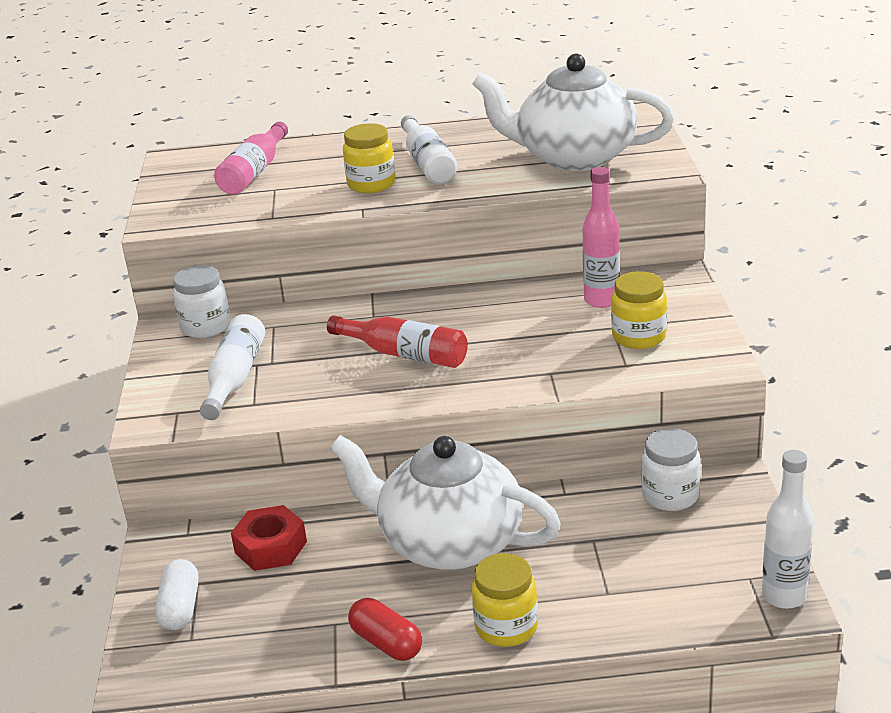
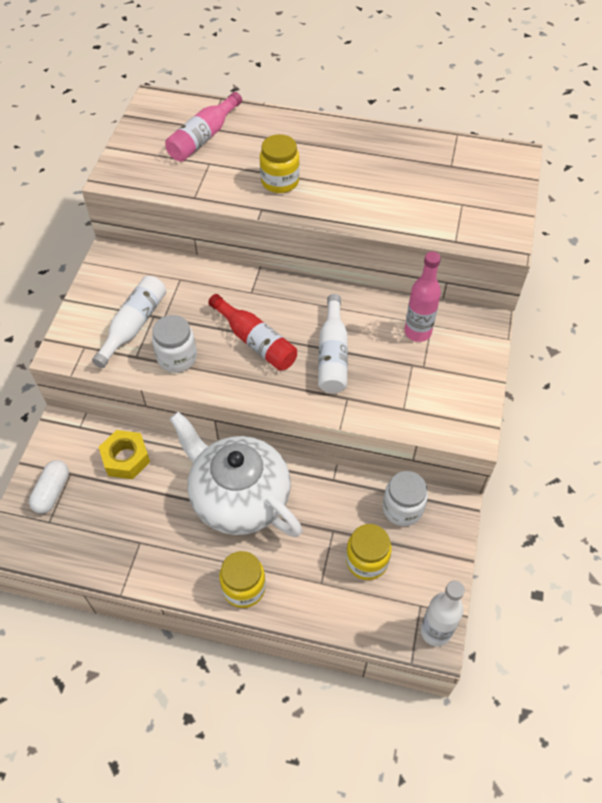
camera: 15 degrees right, 25 degrees up
(206, 327) = (135, 263): white jar -> white jar (177, 358)
(271, 547) = (126, 458): red nut -> yellow nut
(386, 643) = (164, 572): red capsule -> none
(428, 163) = (331, 169): white bottle -> white bottle (332, 355)
(573, 157) = (443, 199): white teapot -> none
(638, 337) = (426, 382): yellow jar -> yellow jar (366, 561)

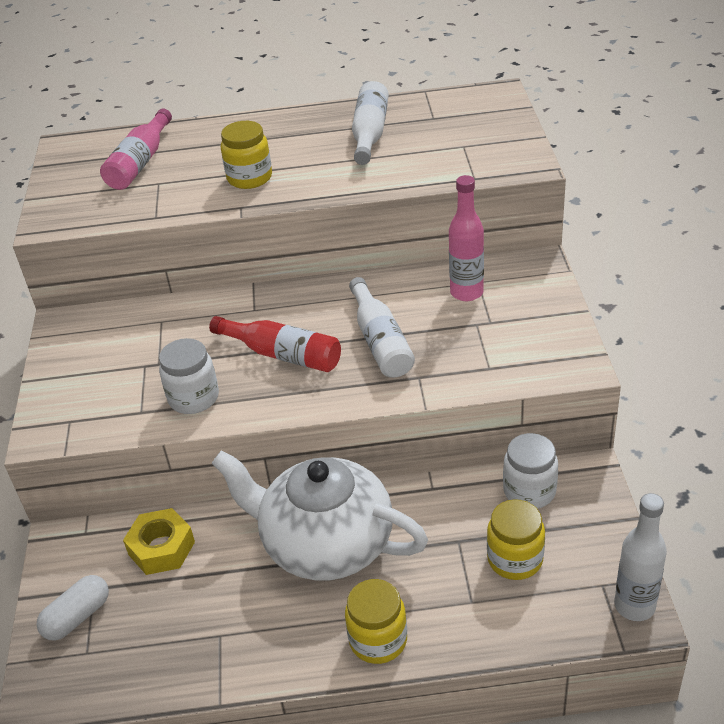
camera: 15 degrees left, 15 degrees down
(52, 492) = (77, 617): white capsule -> white capsule turned 45 degrees clockwise
(134, 325) = (124, 382): white bottle -> white bottle (370, 133)

